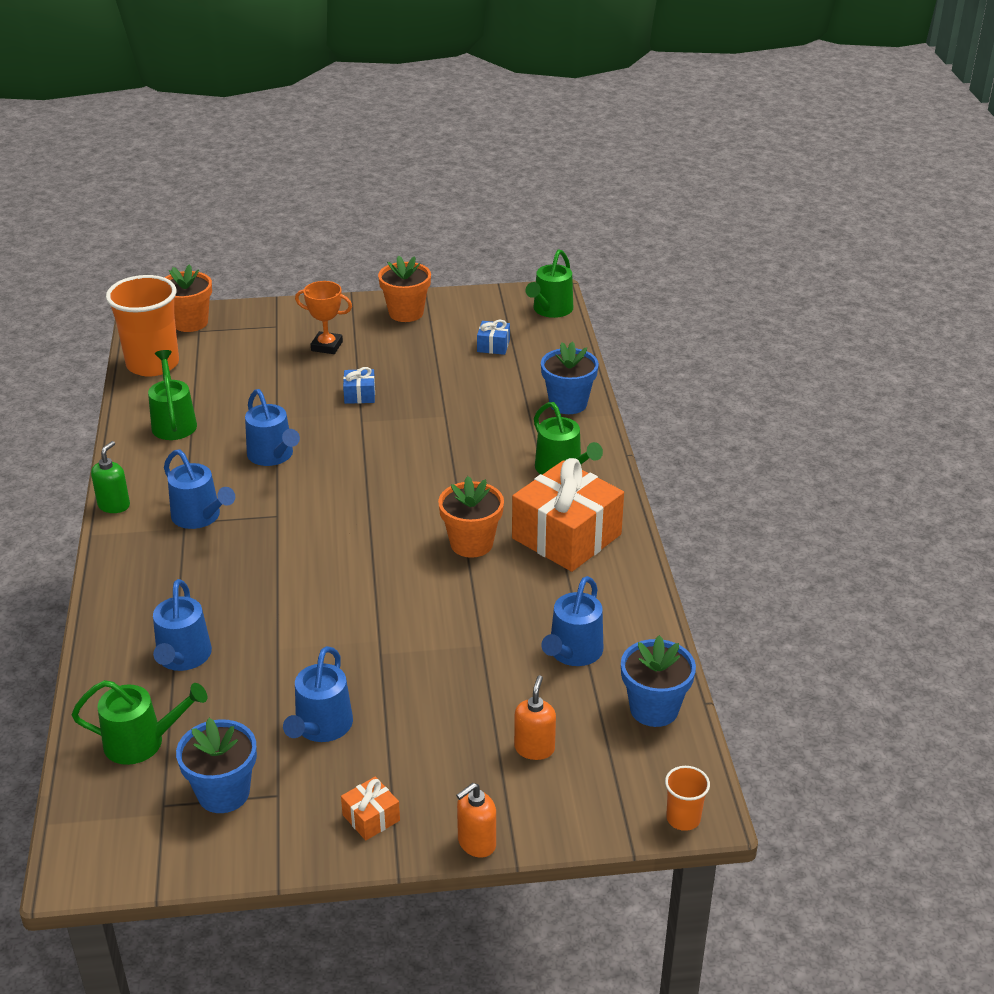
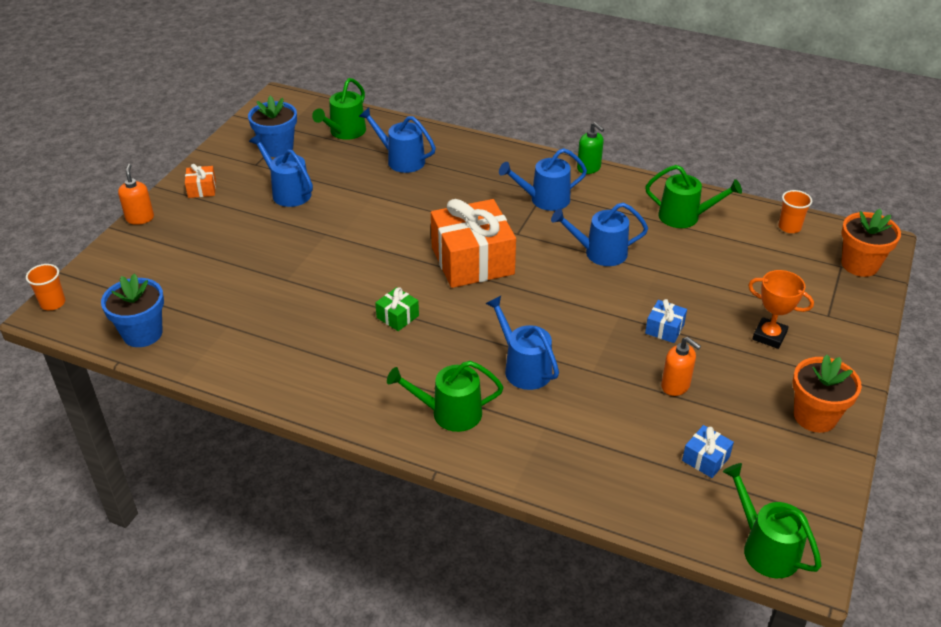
camera: 120 degrees right, 5 degrees up
(153, 364) = (789, 227): orange cup -> orange cup, size x0.45
(327, 346) = (769, 336): orange trophy -> orange trophy turned 75 degrees clockwise
(471, 543) = (397, 317): orange flower pot -> green gift
(534, 748) = (176, 266): orange soap dispenser -> orange soap dispenser (675, 386)
(566, 536) = (357, 373): orange gift -> orange gift (472, 261)
(568, 403) = (554, 469): blue flower pot -> none
(573, 652) = (233, 319): blue watering can -> blue watering can (524, 368)

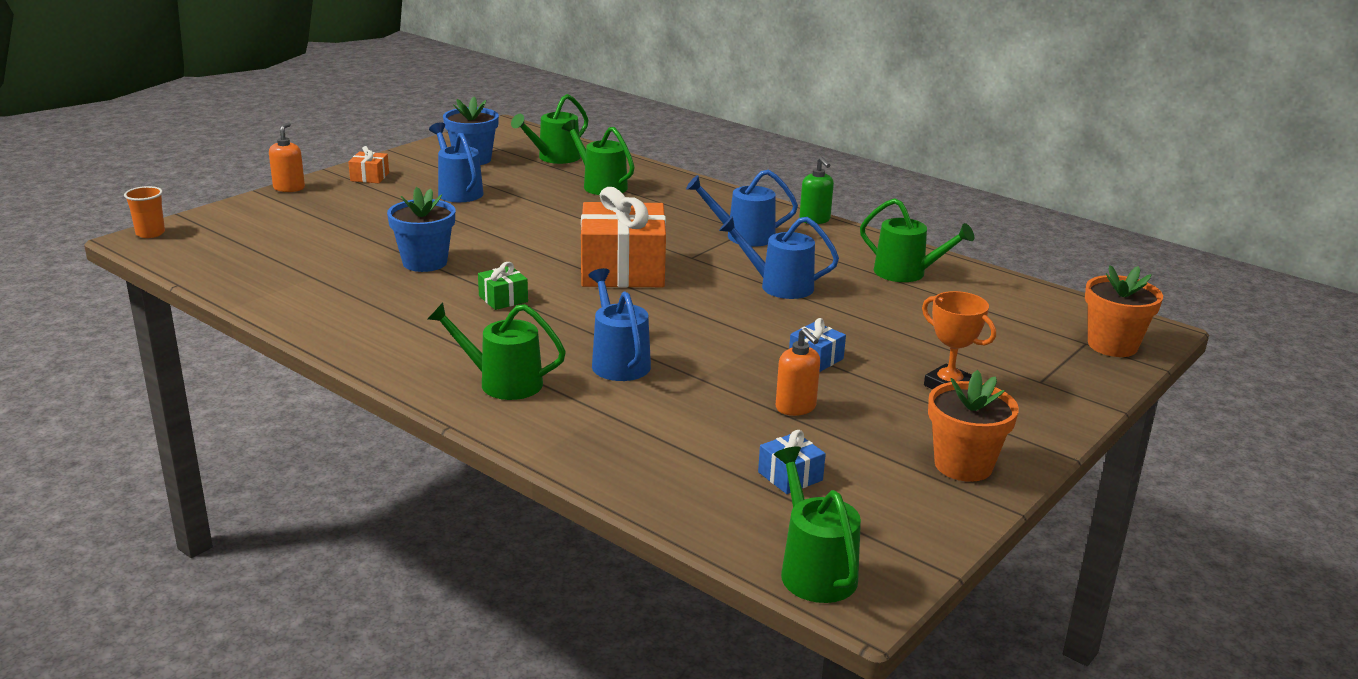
camera: 15 degrees right, 15 degrees down
(142, 333) = (220, 268): blue flower pot -> blue flower pot (425, 262)
(401, 160) = (601, 185): blue watering can -> green watering can
(789, 227) = (1037, 301): orange cup -> none

